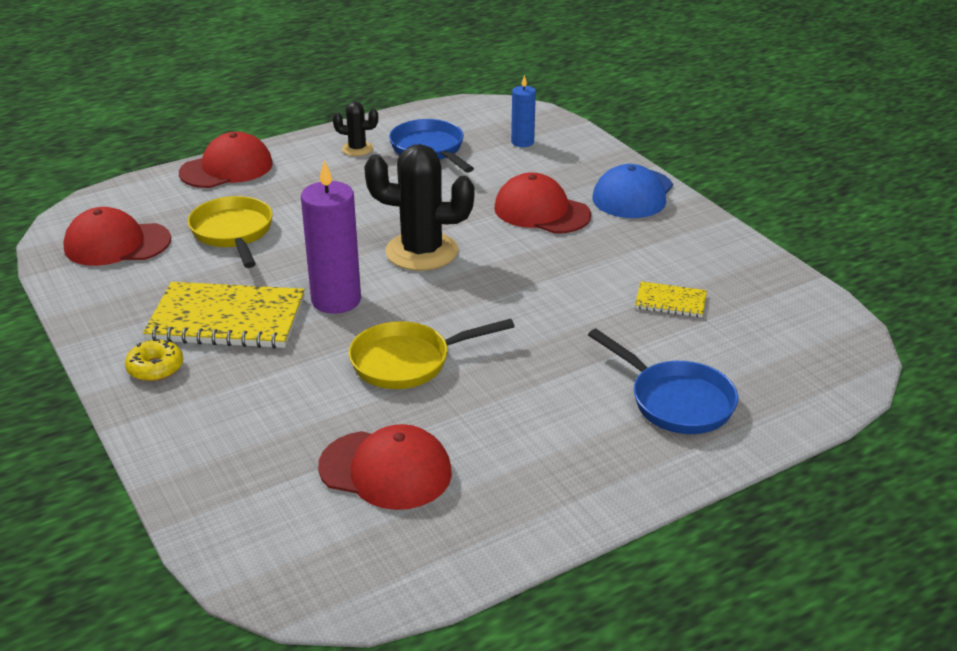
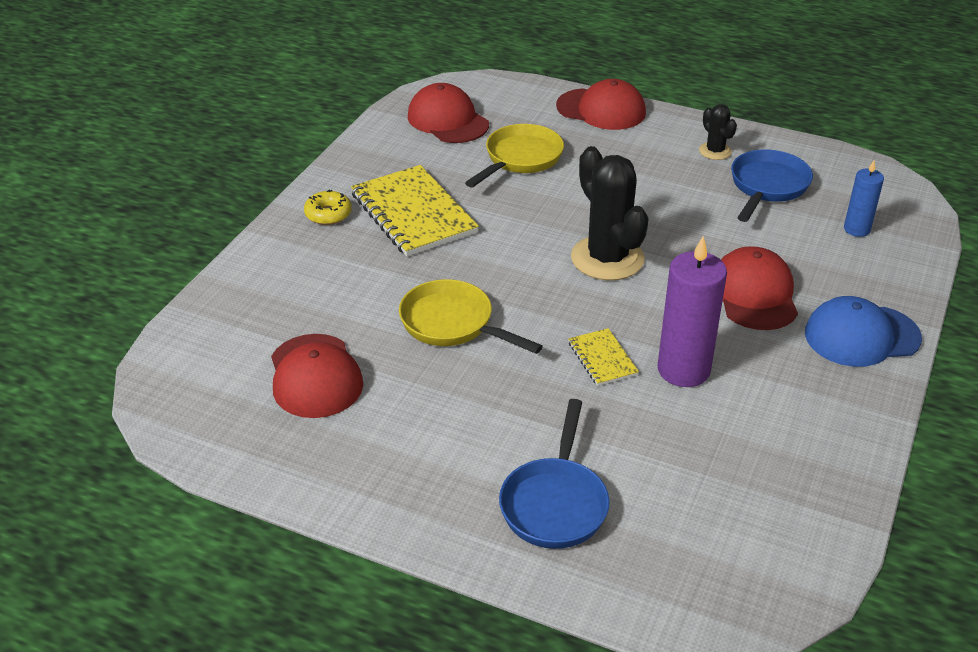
camera: 55 degrees right, 5 degrees up
(336, 300) = (492, 249): purple candle -> purple candle (683, 370)
(670, 301) = (706, 437): yellow notebook -> yellow notebook (602, 359)

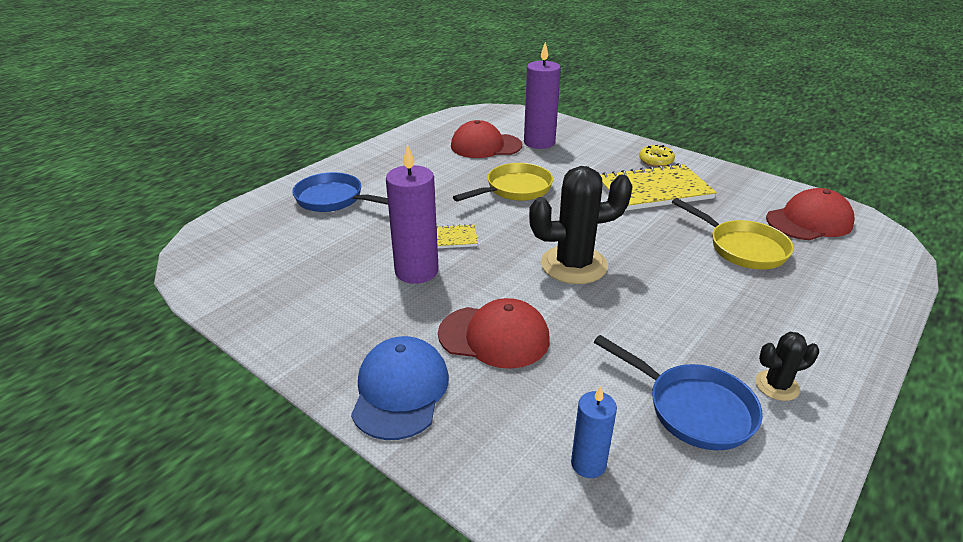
camera: 105 degrees right, 5 degrees down
(289, 321) = (539, 142): none -> purple candle
(601, 109) = (861, 316): red cap -> none

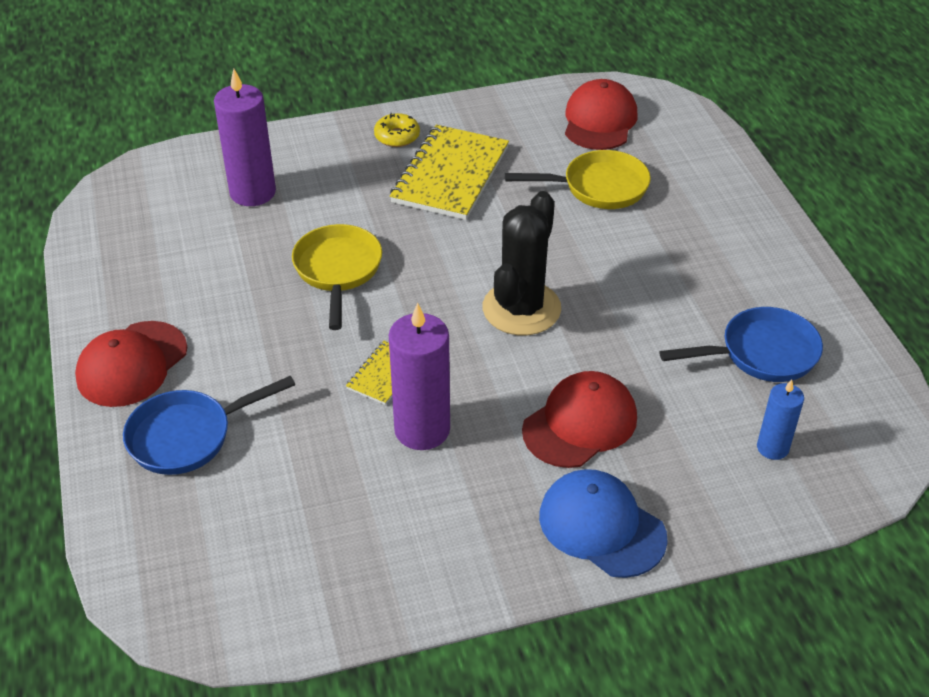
camera: 55 degrees left, 10 degrees up
(485, 146) = (207, 239): red cap -> red cap (132, 364)
(777, 385) = (773, 292): black cactus -> none

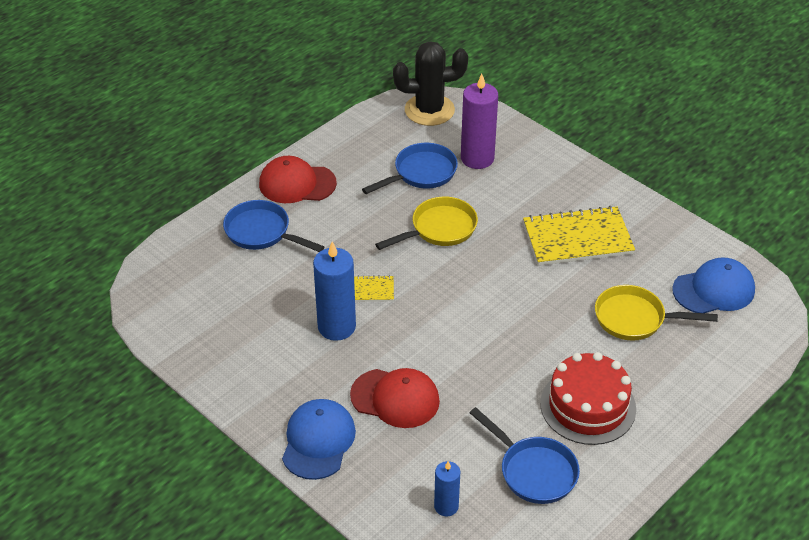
camera: 60 degrees right, 0 degrees up
(230, 246) = (421, 173): none -> blue pan
(397, 136) = (593, 195): yellow donut -> none
(422, 429) = (336, 327): purple candle -> blue candle
(521, 308) = (476, 328): black cactus -> black cactus (429, 110)
(598, 187) = (635, 319): yellow pan -> yellow pan turned 135 degrees clockwise
(599, 121) = (714, 290): red cap -> blue cap
(695, 273) = (588, 406): none -> red cake

